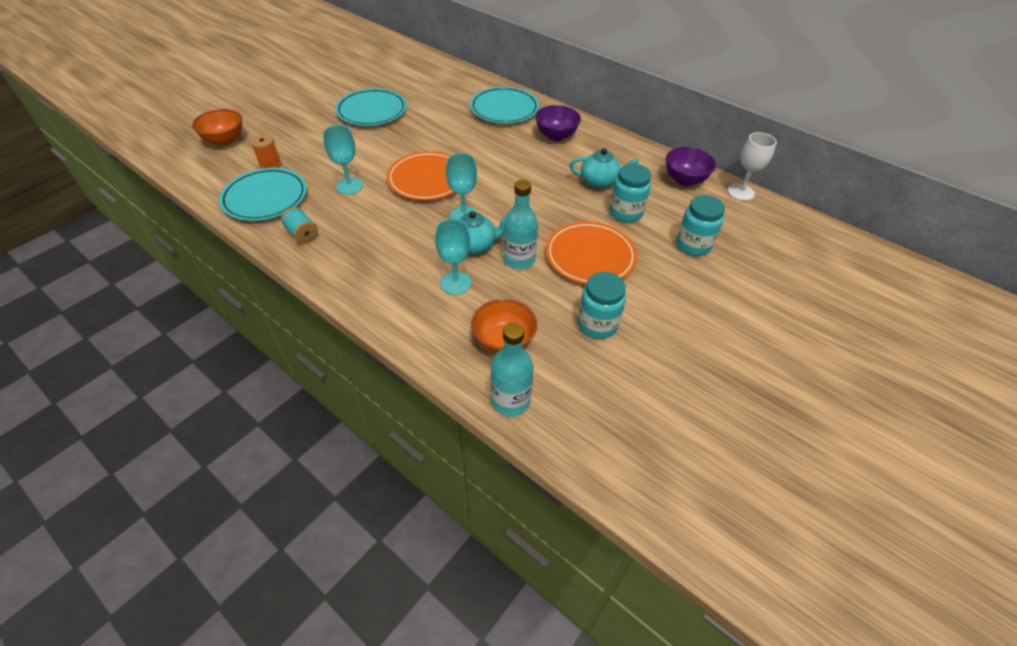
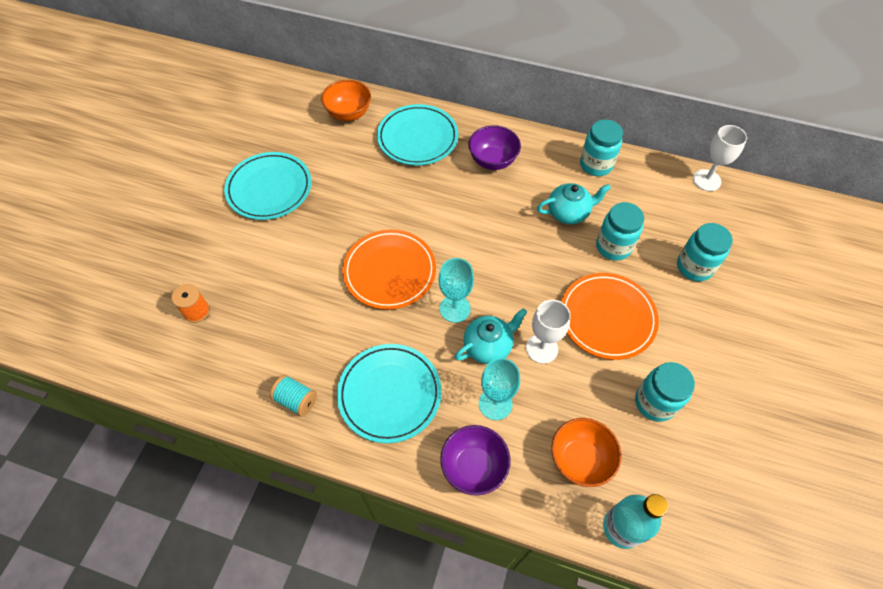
camera: 20 degrees left, 10 degrees up
(225, 140) = (118, 294): orange bowl -> orange bowl (349, 114)
(265, 198) = (222, 364): turquoise plate -> turquoise plate (389, 394)
(349, 186) = (308, 311): turquoise goblet -> none
(519, 260) = (542, 348): turquoise bottle -> white goblet
(643, 159) = (596, 165): none -> turquoise jar
(684, 180) = (648, 181): purple bowl -> purple bowl (474, 467)

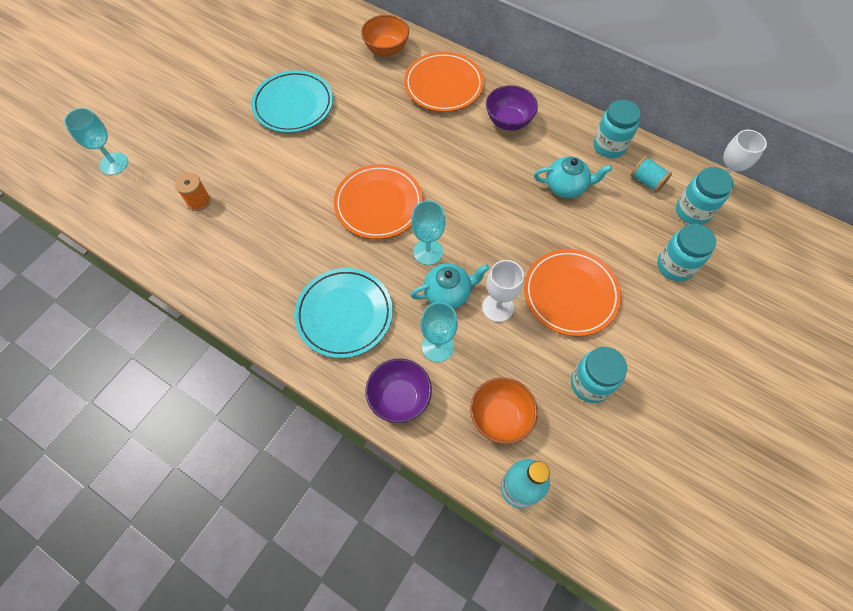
camera: 15 degrees right, 5 degrees up
(89, 292) = (114, 164): none -> turquoise goblet
(296, 400) = (261, 299): turquoise spool -> turquoise spool (646, 181)
(417, 138) = (443, 85): turquoise plate -> orange plate
(613, 246) = (599, 228): turquoise jar -> turquoise jar (692, 211)

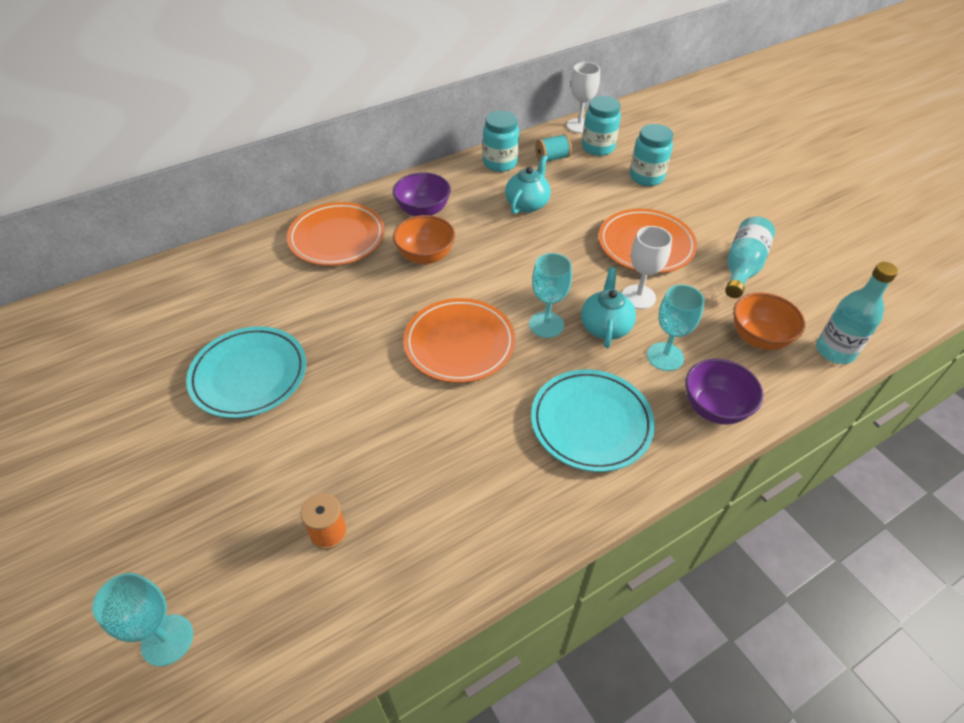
camera: 65 degrees left, 15 degrees down
(386, 49) = (243, 263): orange bowl -> orange bowl (425, 256)
(590, 384) = (742, 267): turquoise jar -> turquoise bottle

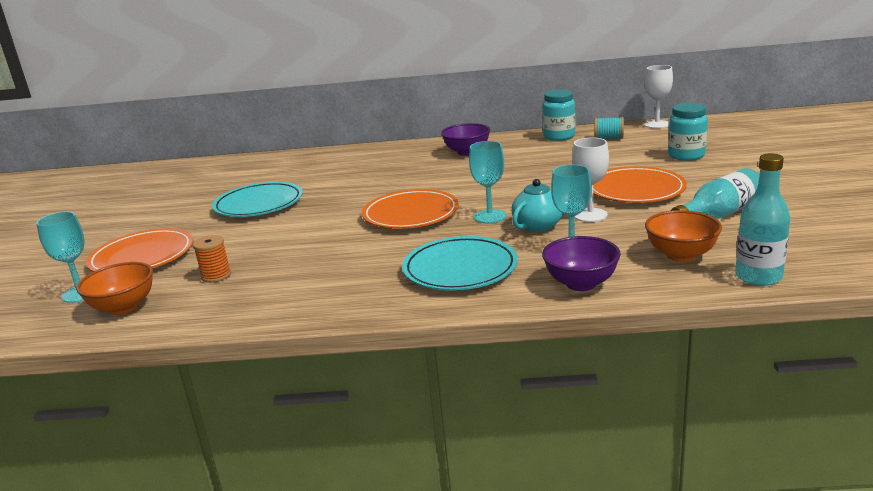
camera: 35 degrees right, 25 degrees down
(337, 238) = (389, 157): orange plate -> orange plate (142, 257)
(425, 256) = (440, 172): orange bowl -> orange bowl (124, 307)
(527, 204) = (555, 158): turquoise teapot -> none
(598, 147) = (659, 137): turquoise jar -> none

